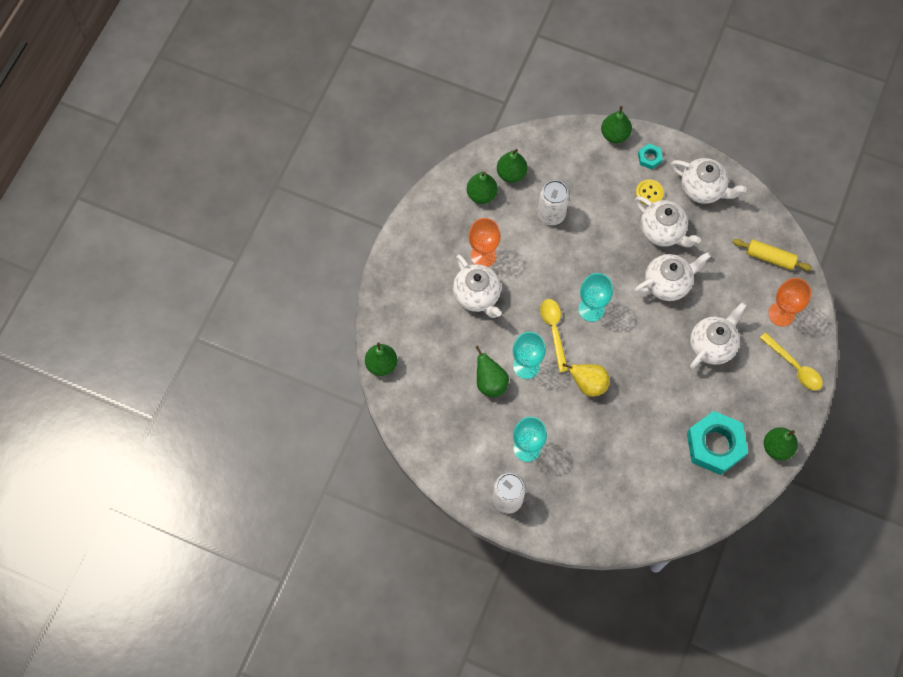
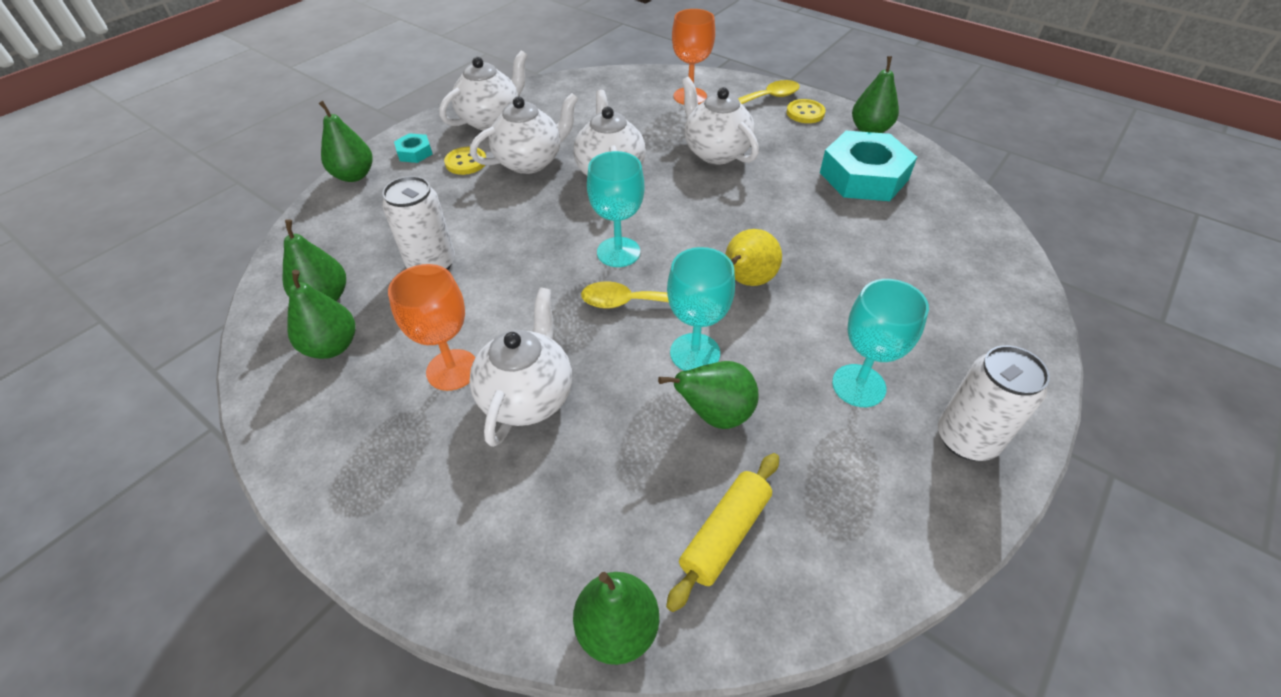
camera: 75 degrees left, 20 degrees down
(477, 296) = (528, 396): white teapot -> white teapot turned 60 degrees counterclockwise
(770, 258) = (613, 91): yellow rolling pin -> yellow rolling pin (725, 534)
(786, 400) = (805, 113): none -> yellow button

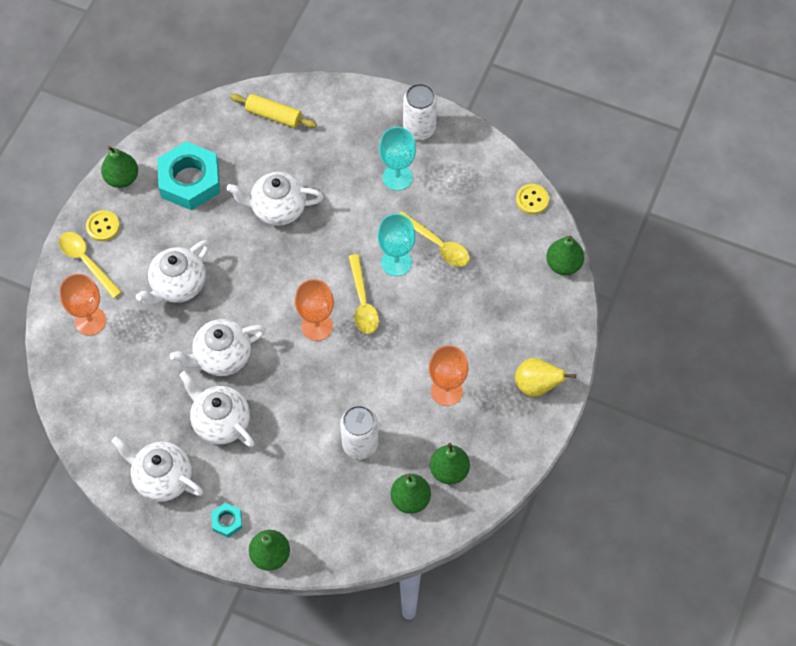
camera: 105 degrees left, 15 degrees up
(466, 162) = (232, 472): yellow button -> yellow button (532, 200)
(528, 396) = (453, 342): white teapot -> white teapot (277, 208)
(618, 252) = (317, 326): turquoise goblet -> orange goblet
(715, 414) = (437, 244): green pear -> yellow spoon
(725, 534) = (506, 229): yellow rolling pin -> yellow rolling pin (273, 115)
(747, 281) = (325, 243): yellow pear -> yellow pear (536, 385)

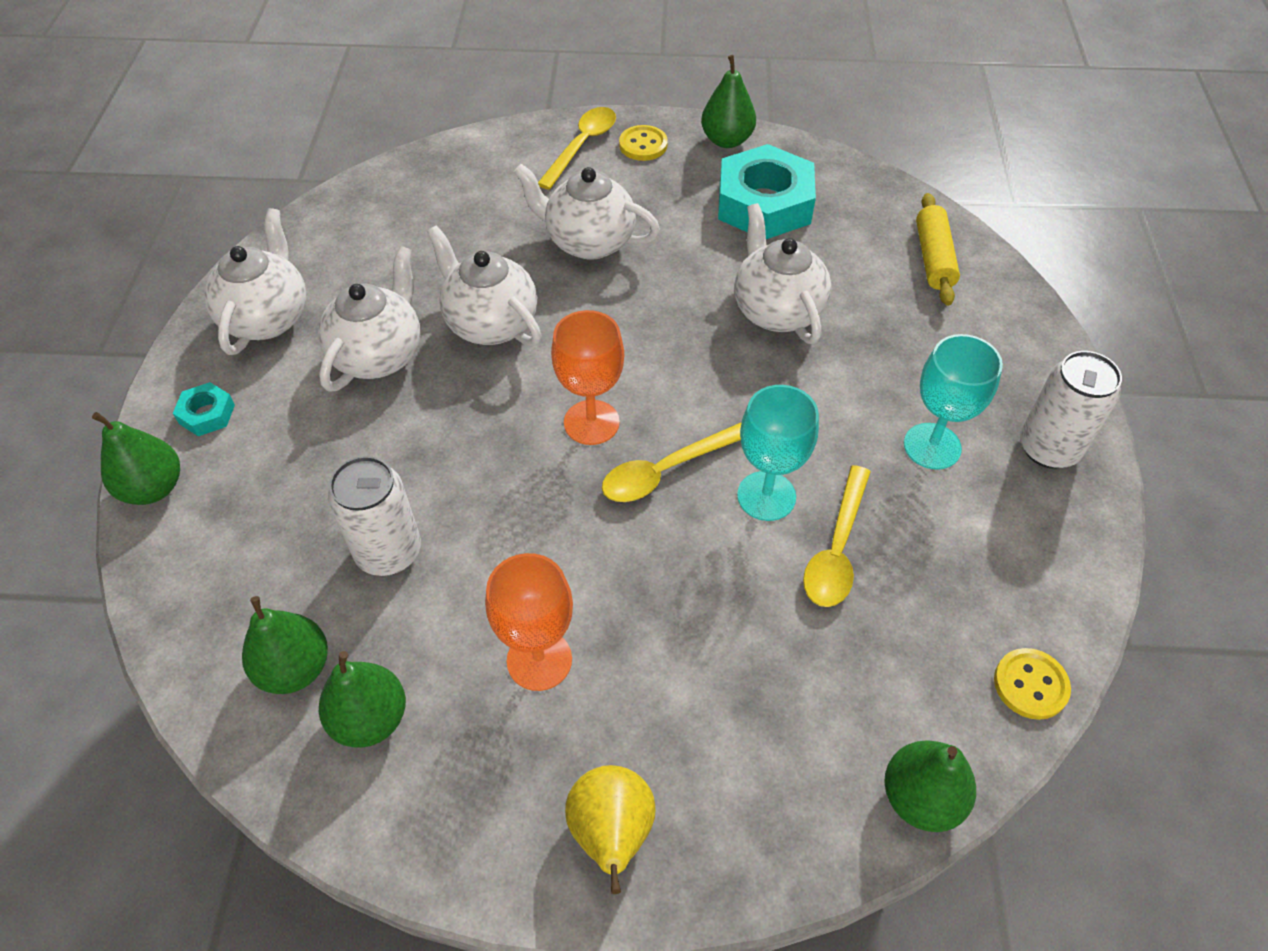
camera: 70 degrees right, 10 degrees down
(90, 321) = (494, 175): orange goblet -> none

